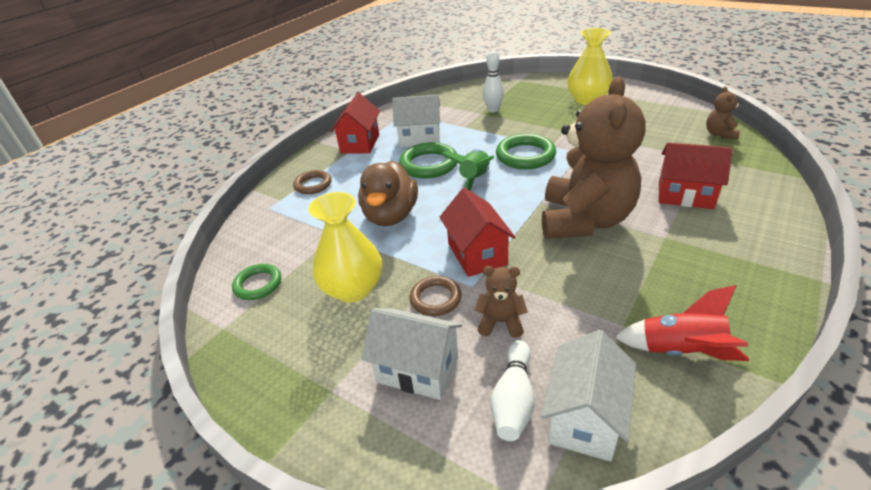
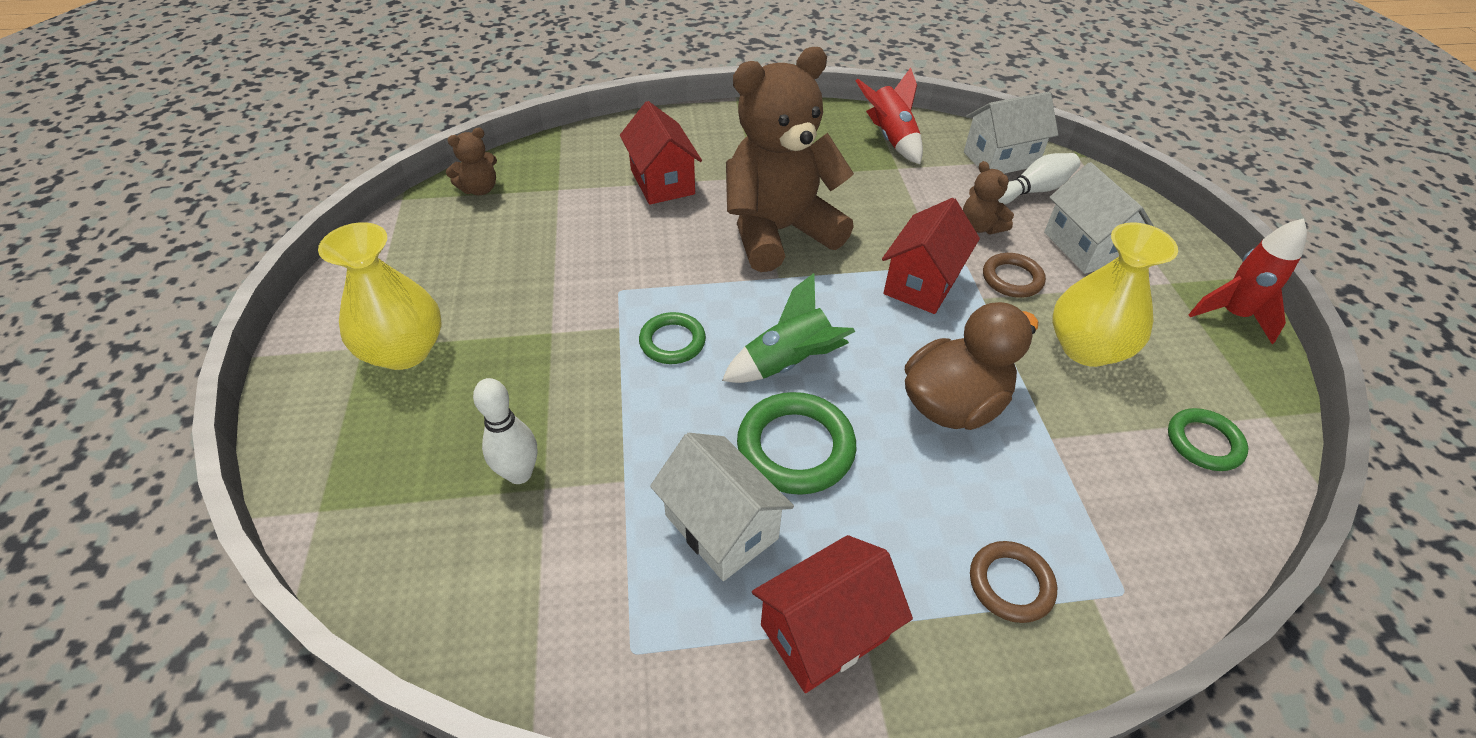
camera: 135 degrees left, 10 degrees up
(269, 395) = (1232, 315): none -> red rocket
(525, 156) = (672, 342): green ring -> green ring, size x0.63

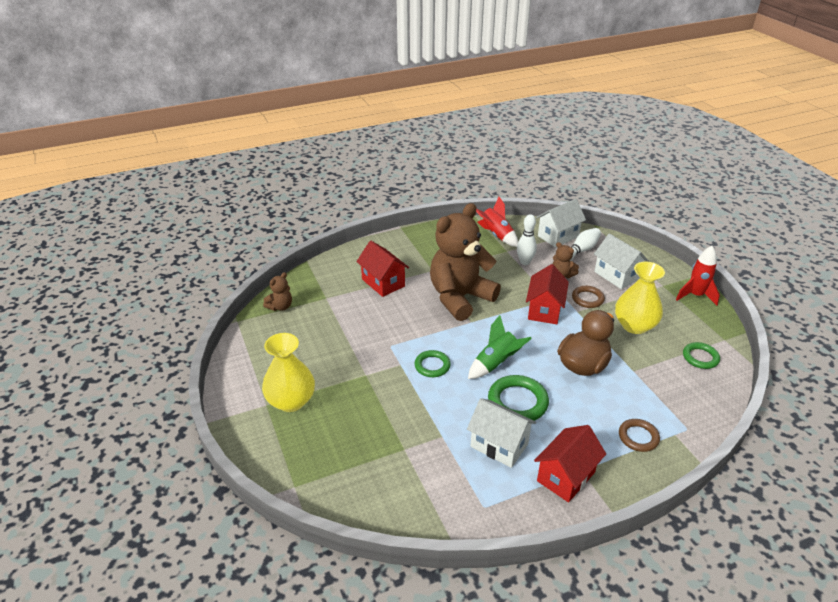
camera: 15 degrees left, 10 degrees down
(519, 473) = (388, 445): white bowling pin -> white bowling pin (525, 262)

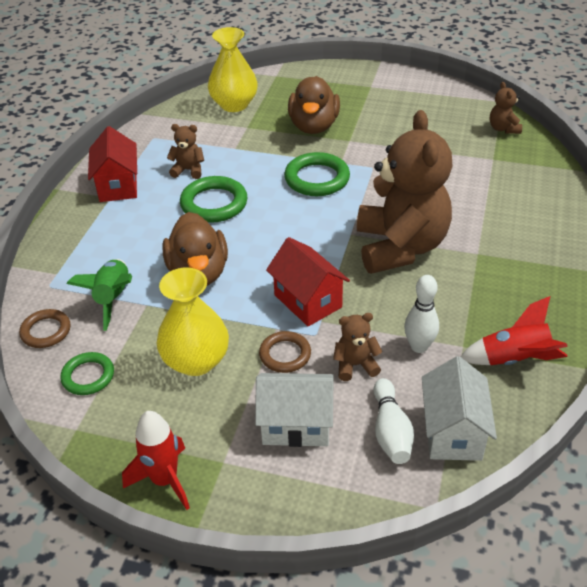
camera: 130 degrees right, 5 degrees up
(291, 401) = (361, 97): yellow vase -> yellow vase (234, 104)
(364, 405) = (314, 126): none -> brown duck
(383, 283) = (486, 205): red house -> none
(432, 366) = (317, 179): green ring -> green ring, size x1.59
(496, 363) = (273, 217): green rocket -> green rocket (113, 298)
(499, 445) = (188, 170): white house -> brown teddy bear
(638, 437) = (87, 248): brown ring -> brown ring (46, 331)

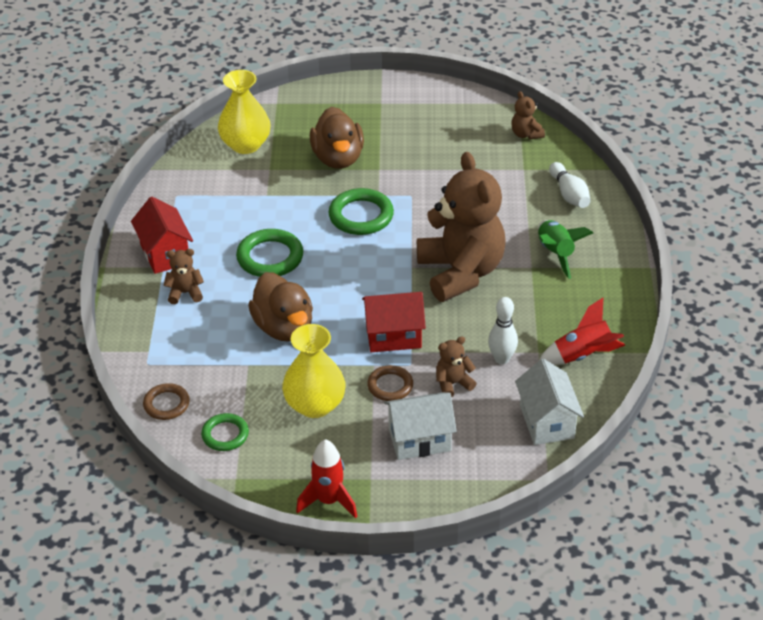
camera: 15 degrees left, 0 degrees up
(113, 298) = (215, 364): green rocket -> green rocket (555, 253)
(188, 170) = (229, 226): brown teddy bear -> brown teddy bear (185, 293)
(308, 301) = (393, 336): red house -> red house turned 45 degrees counterclockwise
(390, 431) = (497, 430): white bowling pin -> white bowling pin (569, 194)

